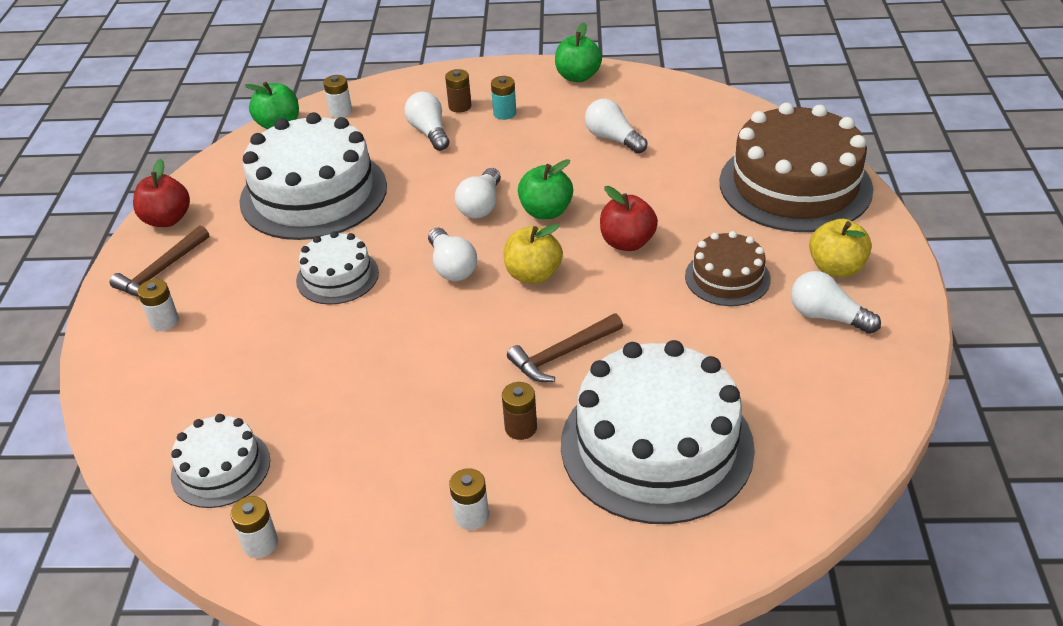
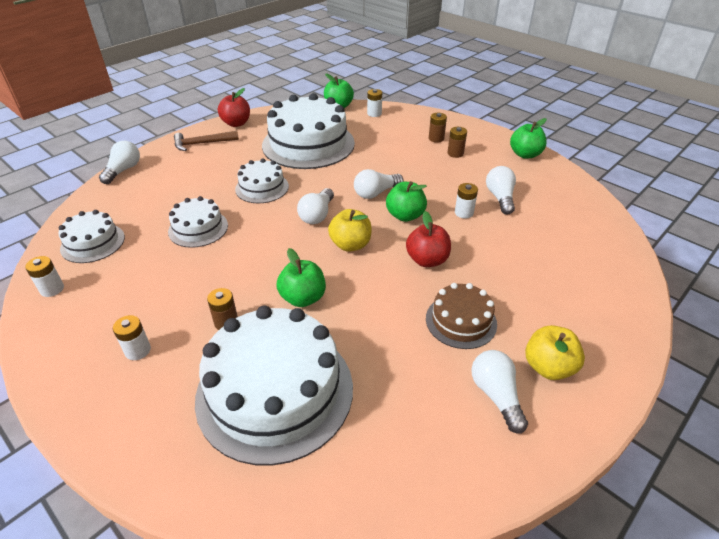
camera: 40 degrees right, 0 degrees up
(164, 321) = (171, 165): white battery -> white battery (464, 213)
(333, 366) = (198, 228): none -> white cake
(429, 132) = (402, 143): white light bulb -> white light bulb (123, 170)
(504, 113) = (455, 153): turquoise battery -> brown battery
(562, 354) = (303, 298): brown hammer -> green apple
(795, 185) = (590, 293): brown cake -> none

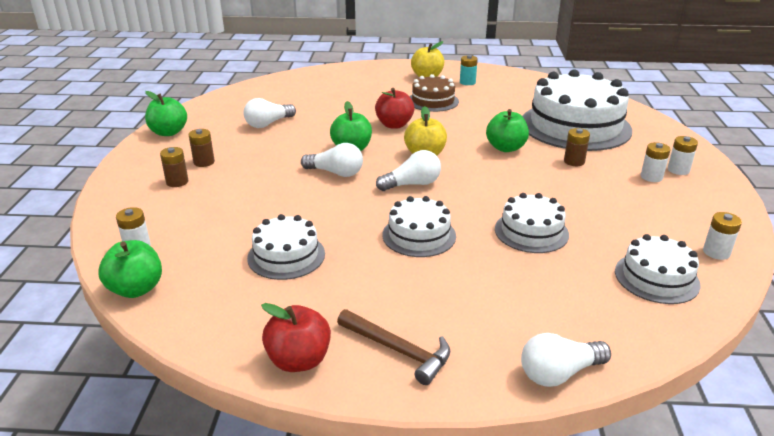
camera: 130 degrees left, 10 degrees down
(308, 144) = (286, 256): white cake -> white cake, size x0.51
(464, 213) = (312, 130): white battery -> white battery (678, 170)
(496, 395) = (467, 82): white light bulb -> turquoise battery

